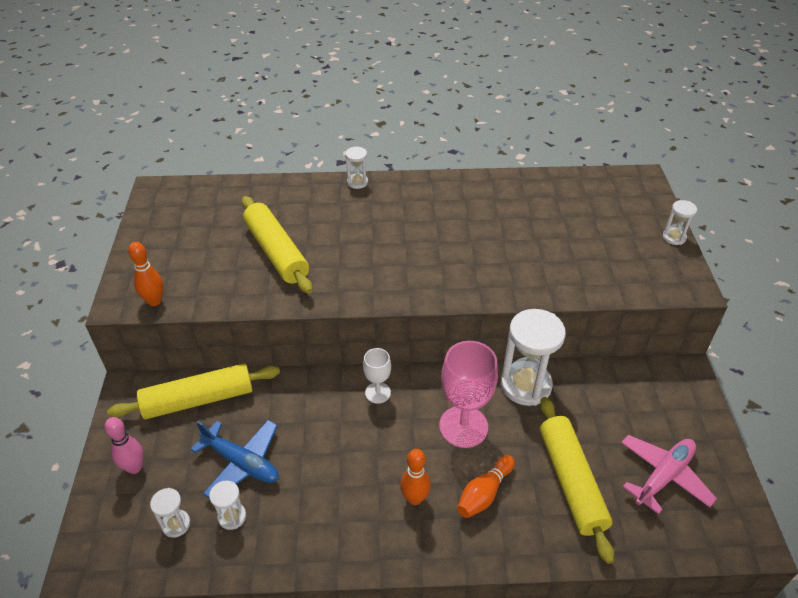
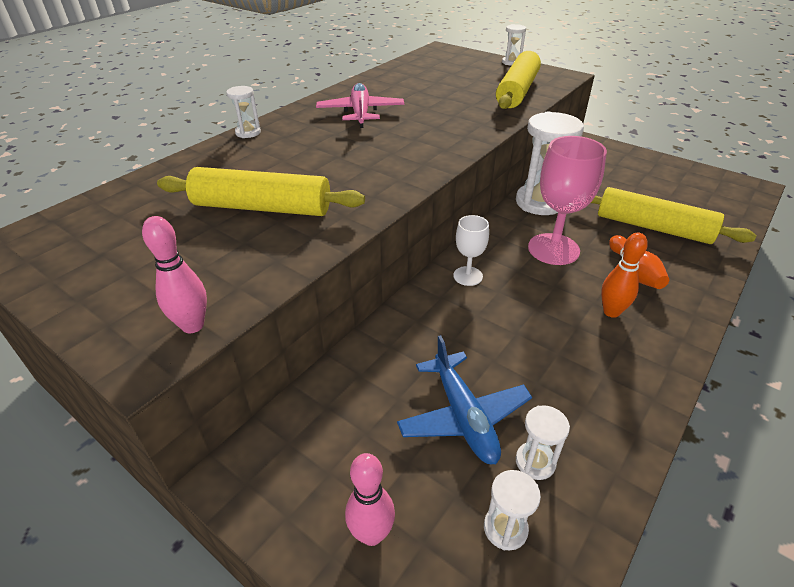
camera: 50 degrees left, 5 degrees down
(154, 301) = (193, 325): orange bowling pin -> pink bowling pin
(199, 400) = (331, 411): yellow rolling pin -> yellow rolling pin (517, 91)
(241, 463) = (463, 416): blue plane -> blue plane turned 90 degrees clockwise
(663, 476) = (676, 191): pink plane -> pink plane (360, 113)

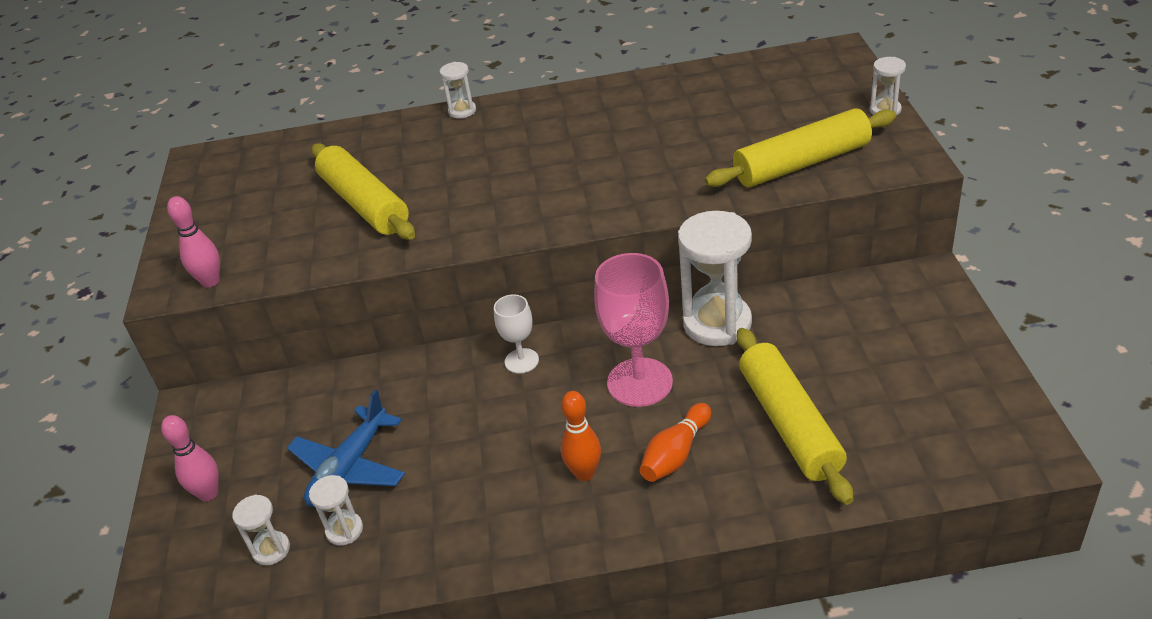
camera: 50 degrees right, 0 degrees up
(360, 113) = (587, 126): pink plane -> none

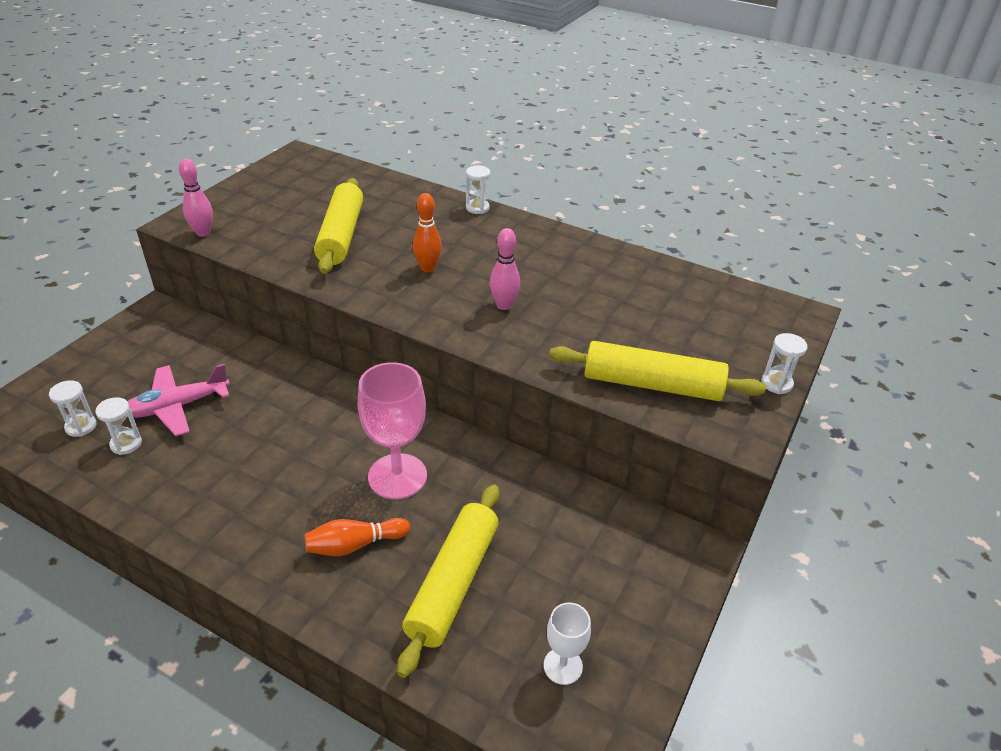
camera: 30 degrees right, 0 degrees up
(208, 493) = (98, 369): pink bowling pin -> pink bowling pin (504, 305)
(350, 467) = (177, 406): blue plane -> pink plane
(521, 361) = (348, 408): white goblet -> white goblet (563, 666)
(584, 473) = (287, 513): orange bowling pin -> orange bowling pin (428, 268)
(717, 323) = (499, 471): white hourglass -> none

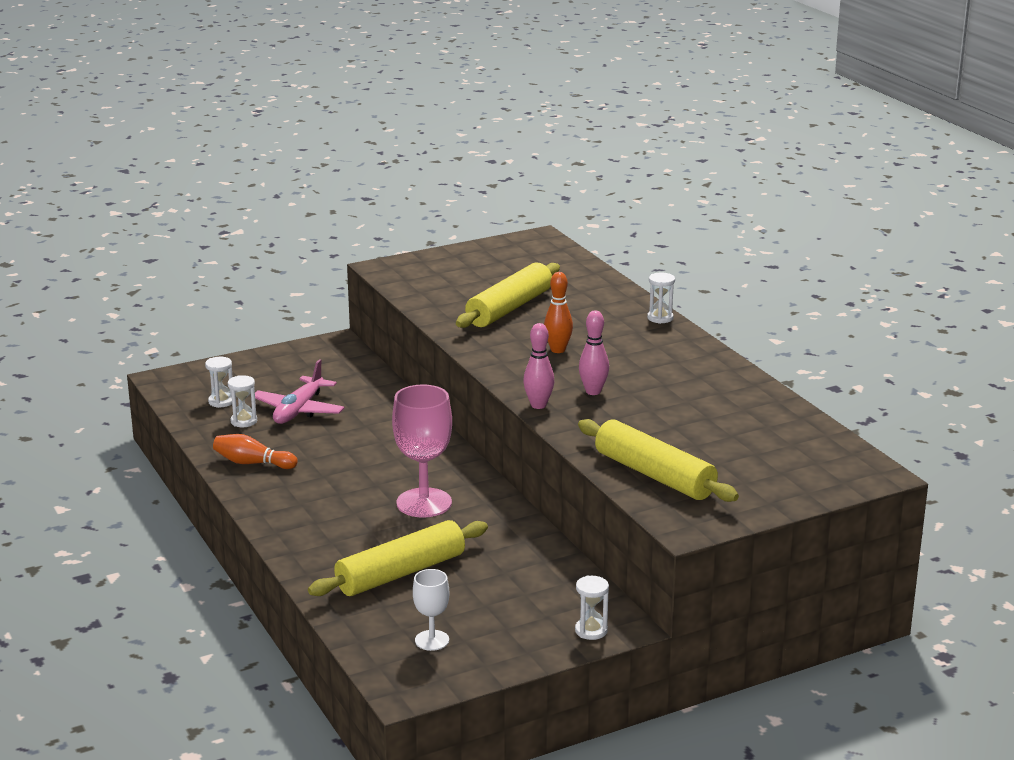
camera: 35 degrees right, 15 degrees down
(177, 406) = (299, 410): pink plane -> pink plane turned 75 degrees counterclockwise
(203, 233) = (396, 279): pink bowling pin -> pink bowling pin (538, 405)
(355, 545) = (351, 529): orange bowling pin -> orange bowling pin (252, 463)
(776, 383) = (771, 508): white hourglass -> white hourglass (591, 631)

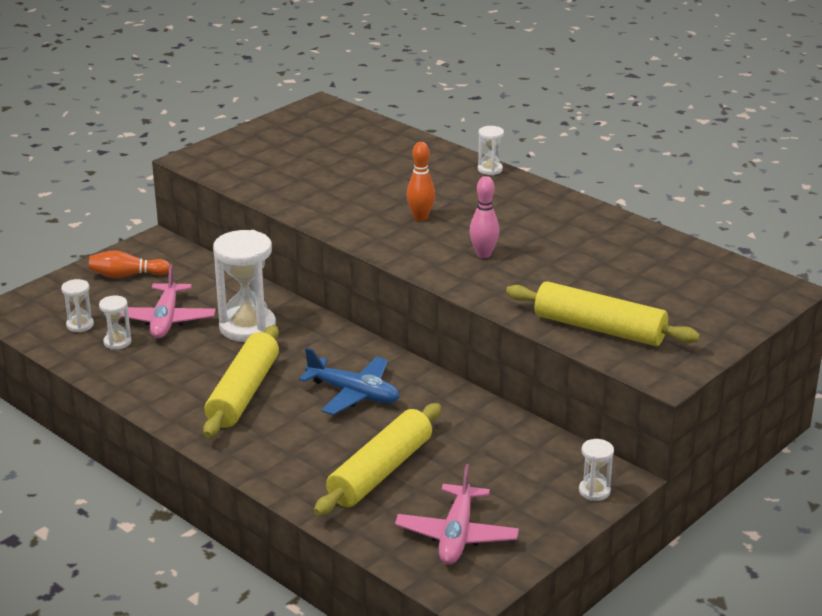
camera: 20 degrees left, 5 degrees up
(252, 463) = (156, 385): orange bowling pin -> orange bowling pin (127, 275)
(367, 429) = (247, 327): none -> white hourglass
(424, 503) = (353, 394): pink goblet -> blue plane
(432, 640) = (456, 535): white goblet -> pink plane
(509, 308) = (344, 182): yellow rolling pin -> yellow rolling pin (243, 393)
(538, 405) = (443, 277): pink bowling pin -> none

